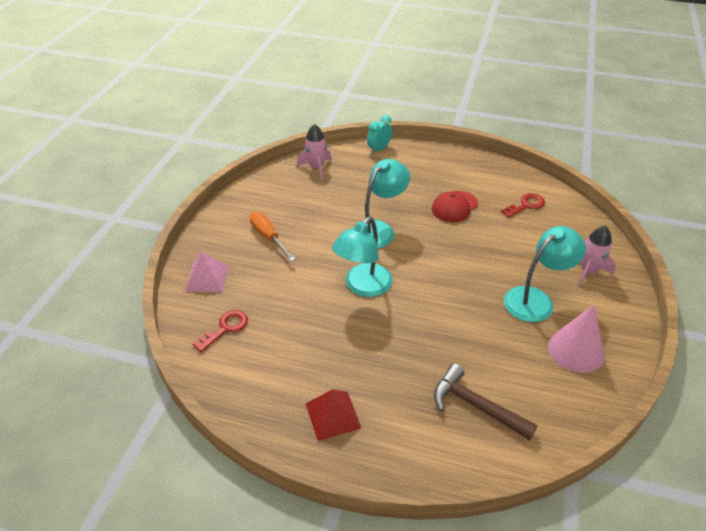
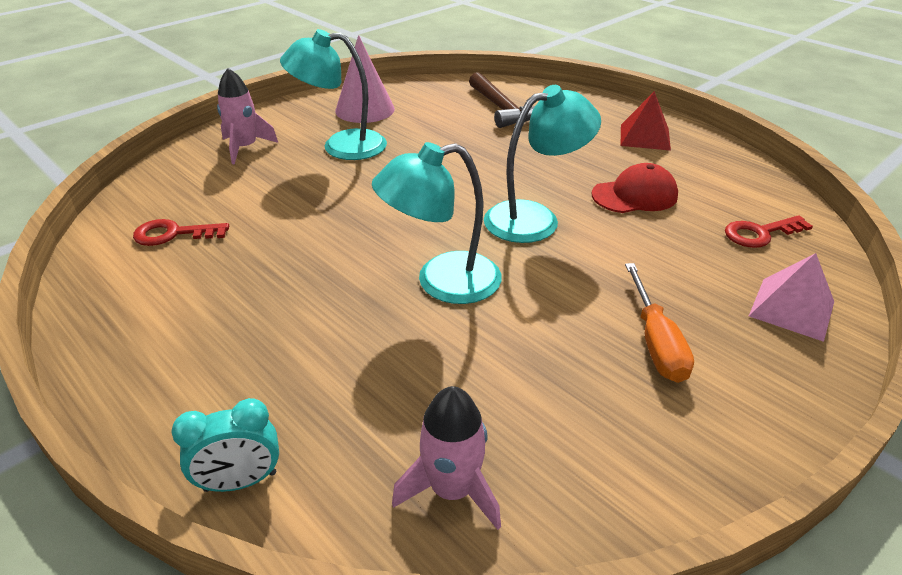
camera: 150 degrees left, 5 degrees down
(454, 207) = (277, 272): red cap -> red cap (634, 195)

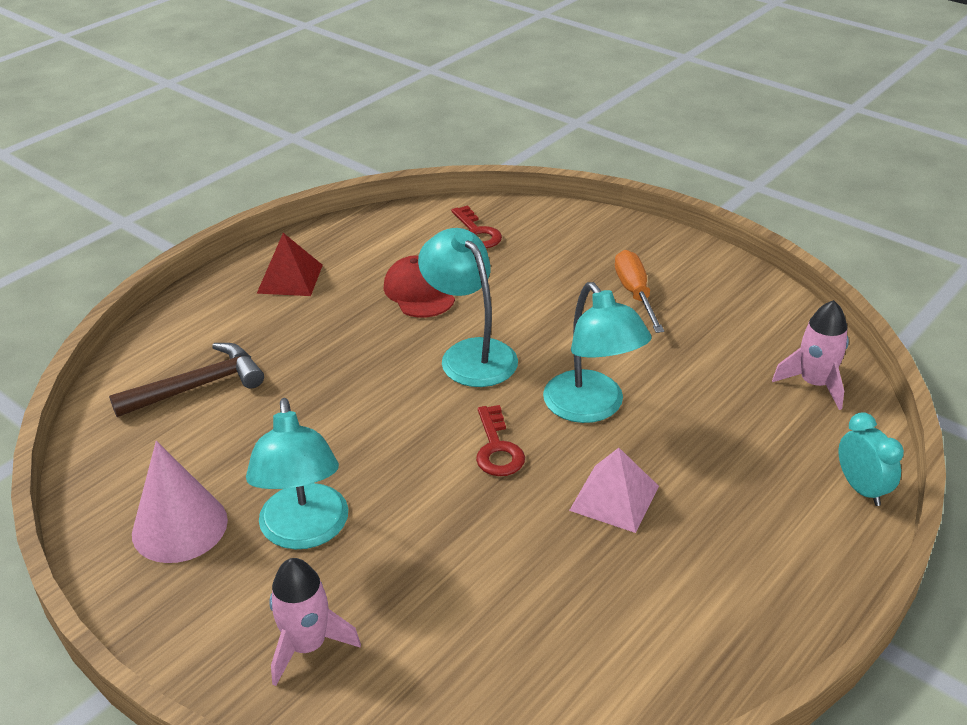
camera: 95 degrees left, 0 degrees up
(173, 234) = (553, 652): red key -> red key (497, 448)
(656, 341) = (635, 294): orange screwdriver -> orange screwdriver turned 90 degrees counterclockwise
(792, 308) = (577, 232): pink pyramid -> pink pyramid (614, 498)

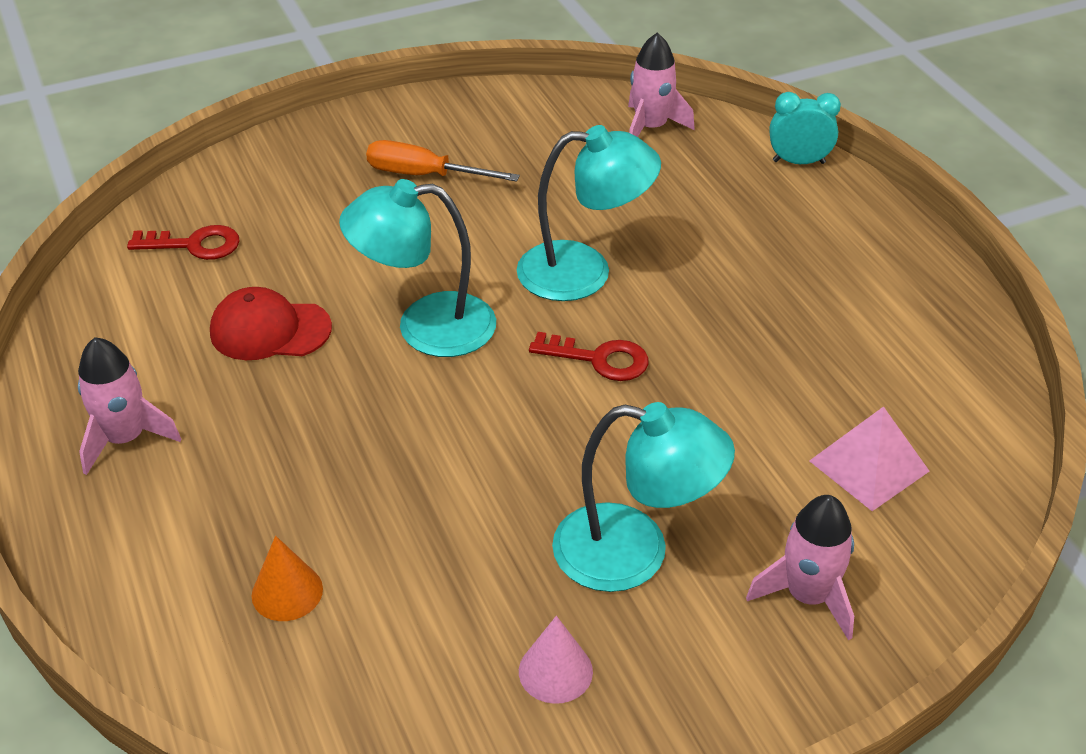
camera: 65 degrees left, 5 degrees up
(179, 526) = (555, 671): pink cone -> pink cone, size x0.58
(198, 386) = (287, 592): brown hammer -> orange cone
(290, 279) = (125, 439): red pyramid -> pink rocket
(614, 498) = (723, 305): pink pyramid -> pink pyramid (869, 465)

